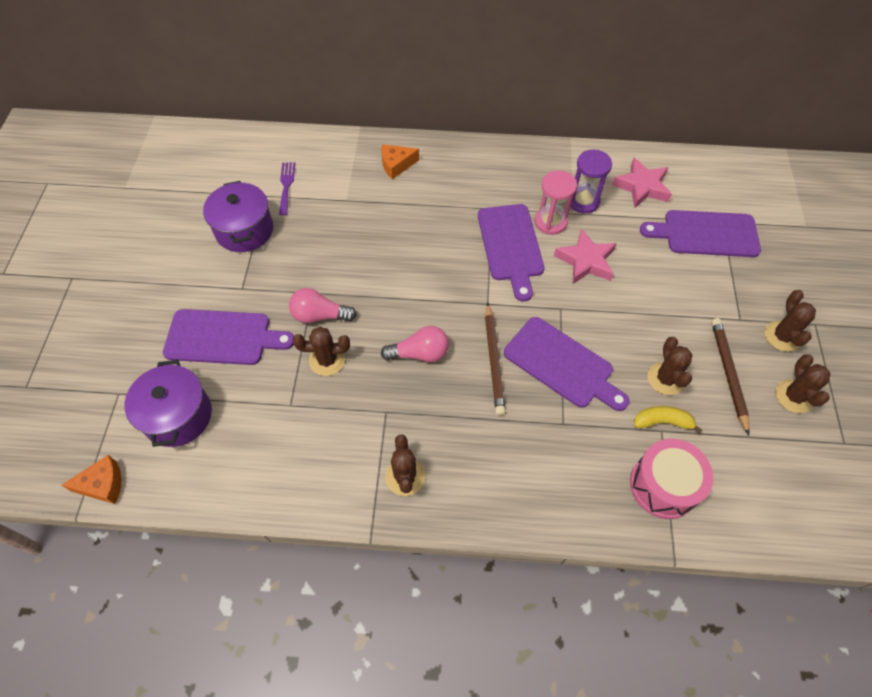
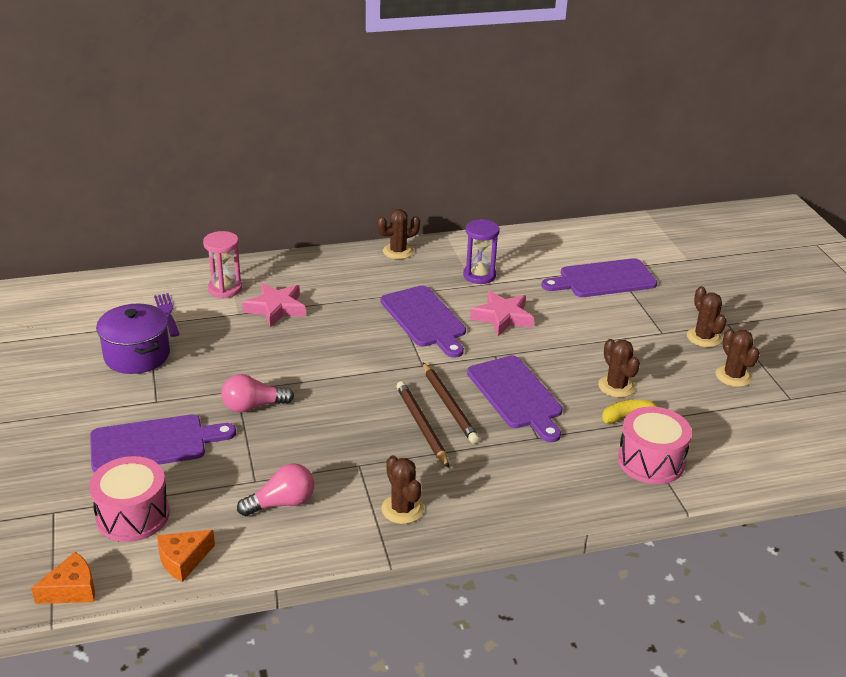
camera: 20 degrees left, 25 degrees down
(178, 416) = (133, 515): purple pot -> pink drum
(327, 360) = (278, 438): brown cactus -> brown cactus (398, 251)
(396, 165) = (279, 279): orange cheese -> orange cheese (183, 560)
(419, 353) = (372, 415): pink light bulb -> pink light bulb (281, 503)
(550, 222) = (455, 295): pink hourglass -> pink hourglass (225, 289)
(562, 364) = (516, 395): purple cutting board -> purple cutting board turned 45 degrees clockwise
(642, 187) = (529, 256): pink star -> pink star (276, 308)
(728, 373) = (670, 372): brown pencil -> brown pencil (421, 426)

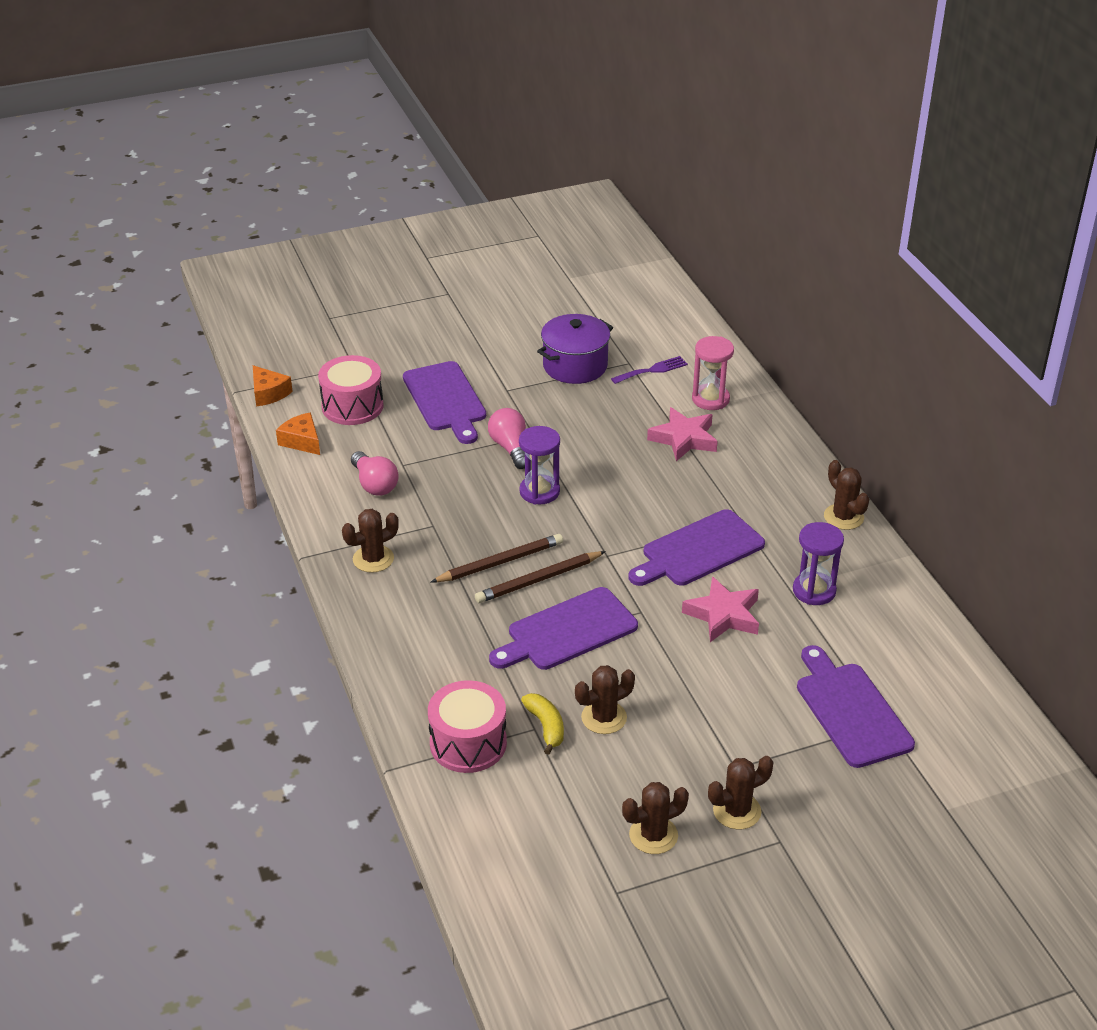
camera: 85 degrees right, 5 degrees up
(326, 394) = (539, 492): none -> purple hourglass

